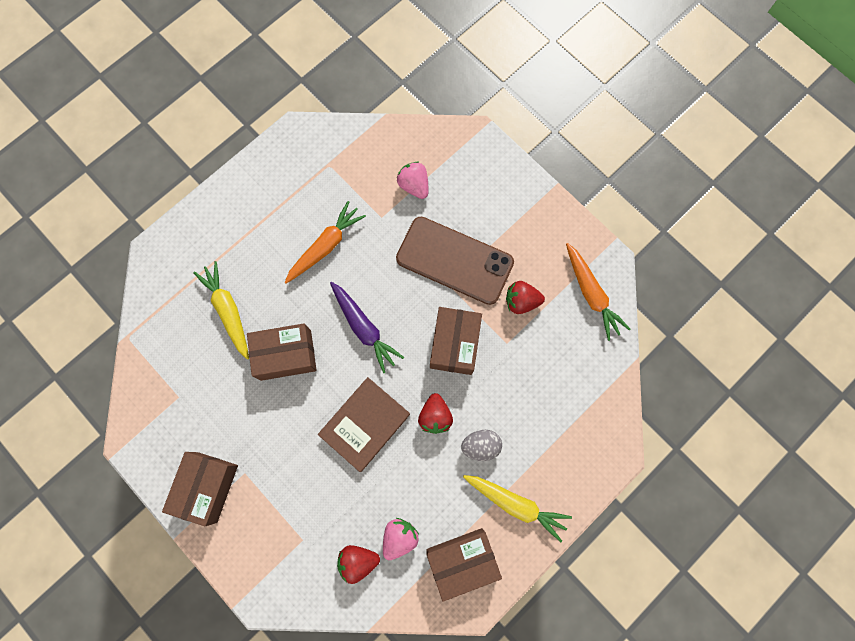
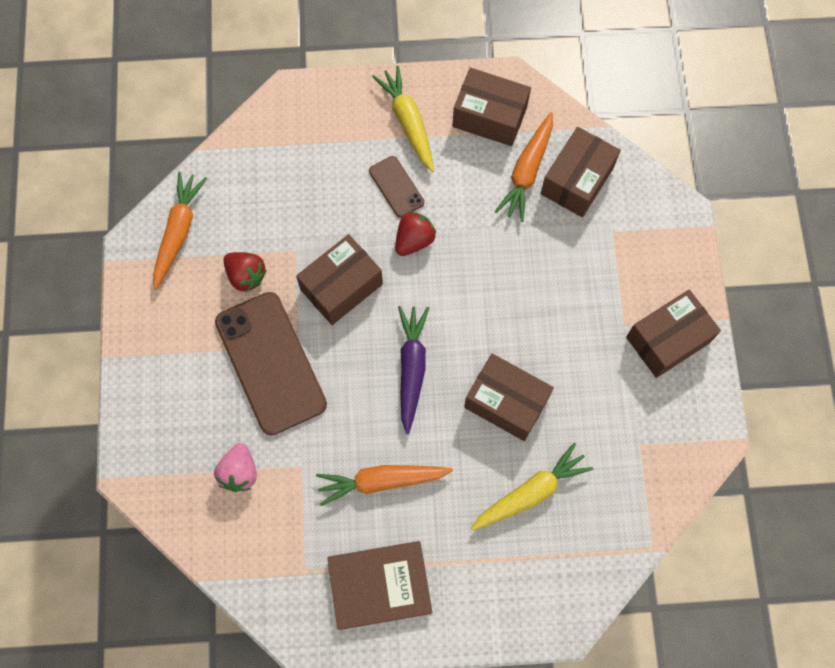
camera: 140 degrees left, 5 degrees down
(228, 311) = (530, 492): yellow carrot -> yellow carrot turned 135 degrees counterclockwise
(358, 560) = (577, 181): red strawberry -> brown box
(364, 424) = (482, 282): brown book -> brown book (379, 585)
(399, 537) = (527, 171): pink strawberry -> orange carrot
(480, 445) = (396, 187): grey egg -> brown phone

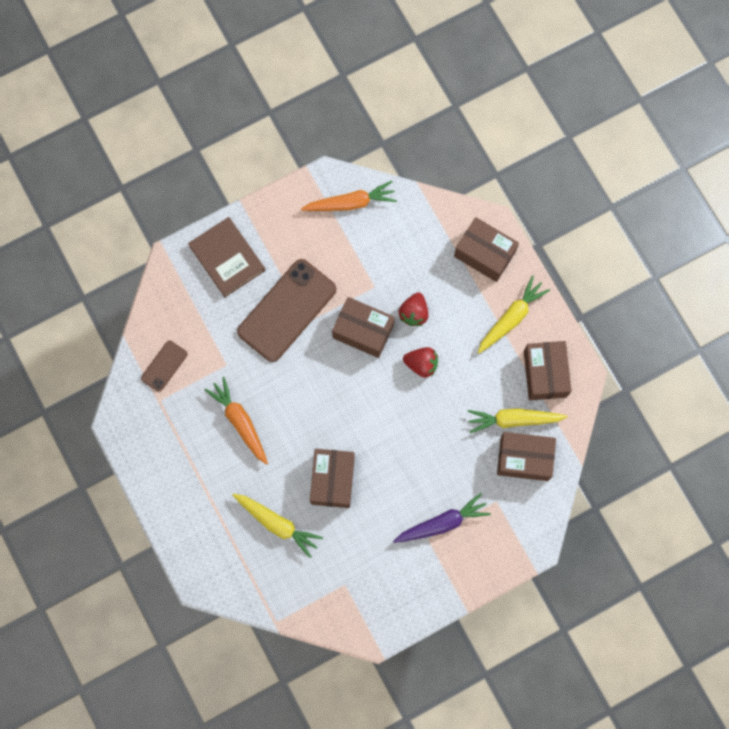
camera: 65 degrees right, 5 degrees up
(239, 472) = (204, 327): pink strawberry -> none
(246, 276) = (340, 263): red strawberry -> red strawberry (414, 313)
(379, 585) = (171, 452): brown book -> brown book (227, 258)
(396, 187) = (456, 333): brown phone -> brown phone (164, 366)
(411, 368) = (327, 406): purple carrot -> purple carrot (442, 523)
(527, 171) = (514, 420): orange carrot -> yellow carrot
(667, 340) = (431, 574): brown box -> brown box (484, 254)

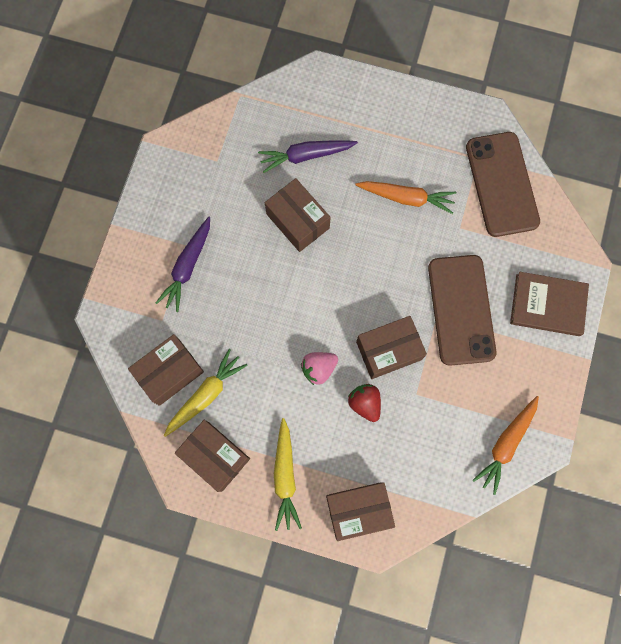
camera: 135 degrees right, 0 degrees up
(164, 366) = (502, 184): brown phone -> brown phone, size x2.08
(277, 524) = (306, 156): yellow carrot -> purple carrot
(421, 364) = (318, 368): red strawberry -> pink strawberry

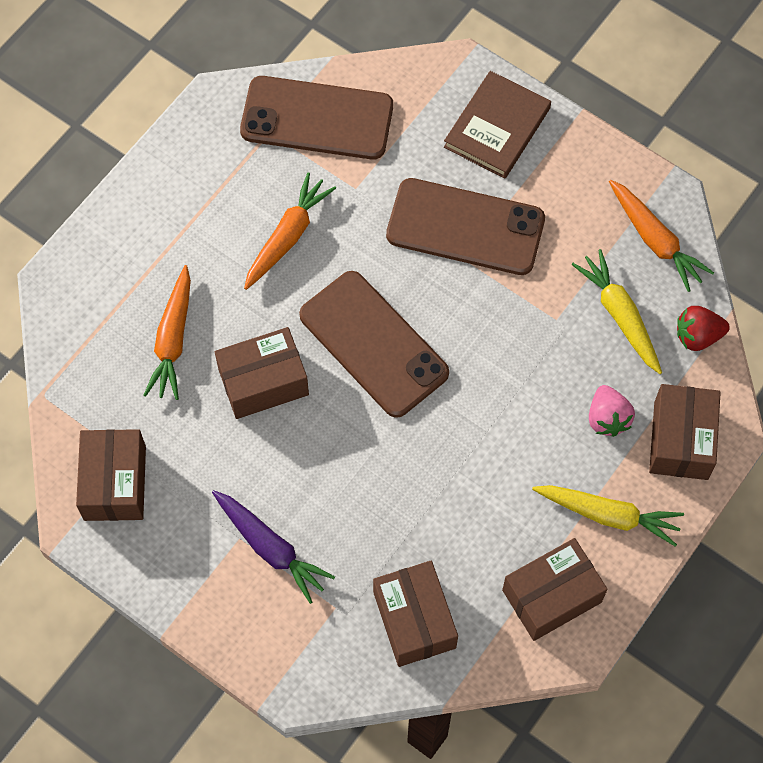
camera: 70 degrees left, 10 degrees down
(205, 395) = (463, 582): yellow carrot -> yellow carrot (620, 315)
(306, 156) = (173, 339): purple carrot -> orange carrot
(318, 368) = (479, 425): pink strawberry -> pink strawberry (607, 418)
(350, 280) = (373, 344): none -> brown phone
(365, 403) = (546, 384): red strawberry -> red strawberry (697, 336)
(388, 350) = (487, 332): brown box -> brown box (115, 483)

